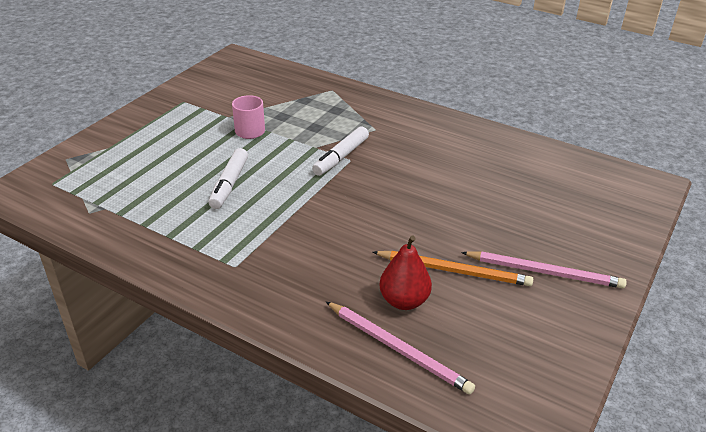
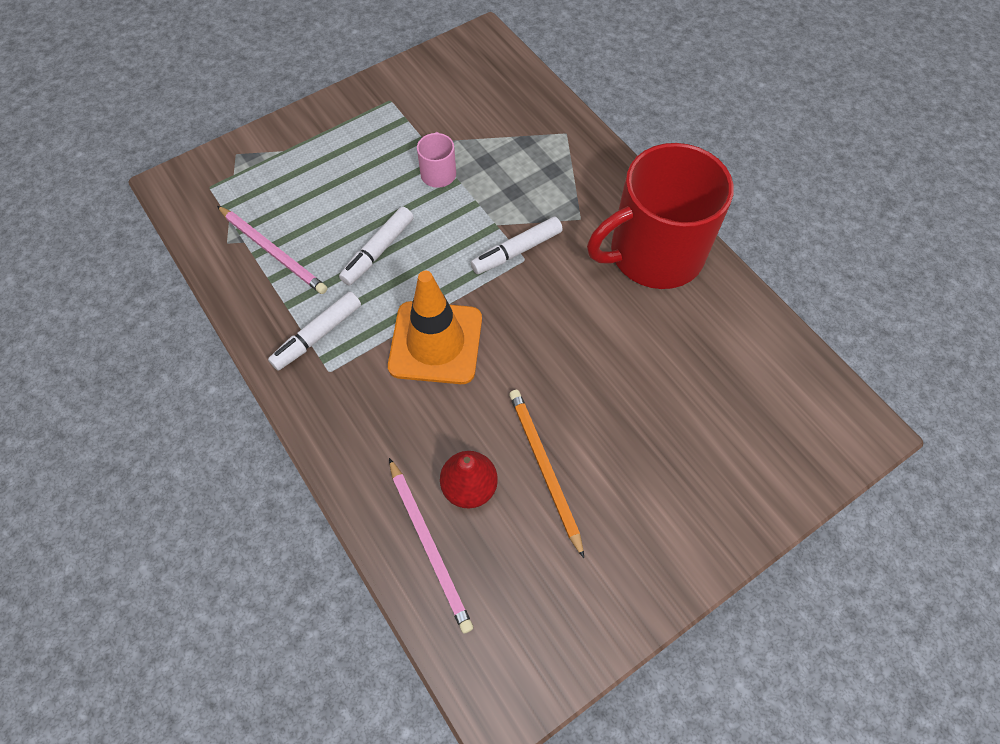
camera: 25 degrees right, 25 degrees up
(210, 247) = (317, 335): none -> white marker
(314, 224) = (435, 343): none -> orange traffic cone
(441, 134) = (654, 253): none -> red mug
(454, 271) = (544, 468): orange pencil -> orange pencil turned 150 degrees counterclockwise
(544, 272) = (642, 511): pink pencil -> pink pencil (273, 252)

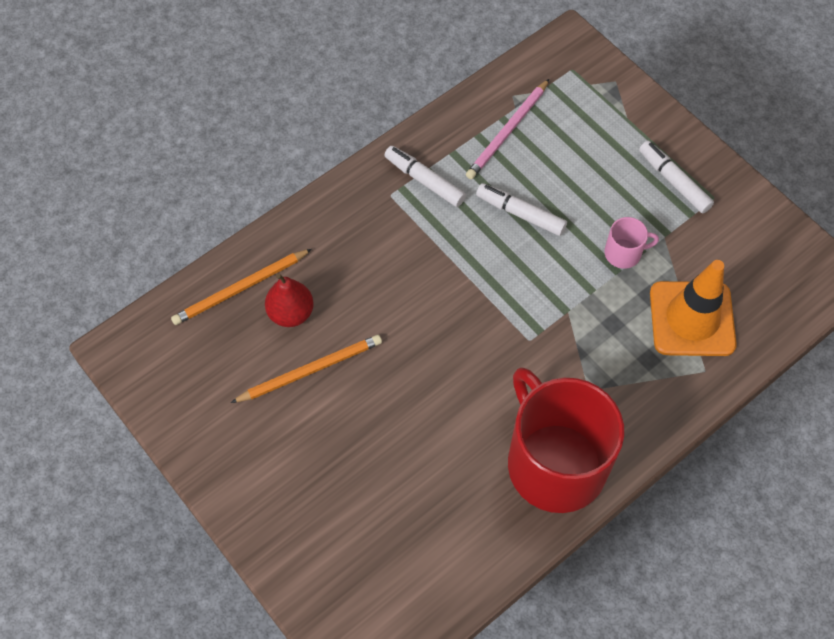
camera: 85 degrees right, 0 degrees up
(429, 545) = (240, 289): pink pencil -> orange pencil
(435, 343) = (426, 272): orange traffic cone -> orange traffic cone (692, 319)
(516, 251) = (538, 332): white marker -> white marker (673, 181)

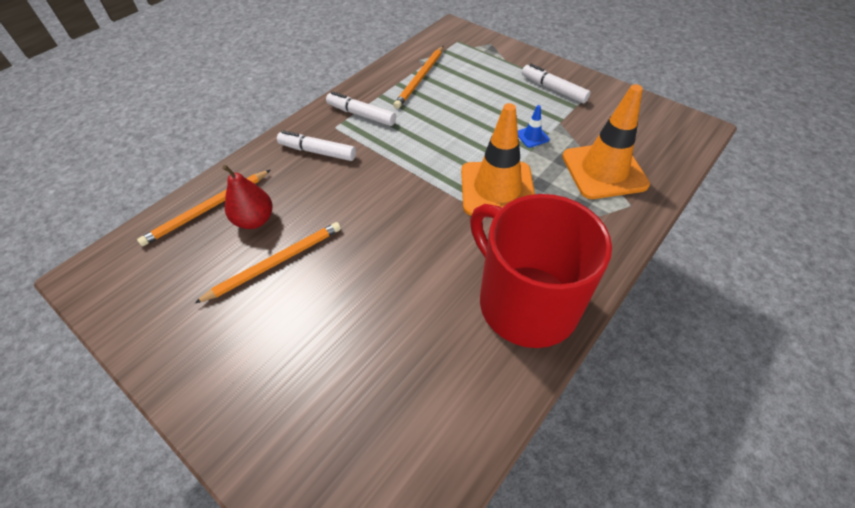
camera: 10 degrees left, 10 degrees down
(507, 132) = (420, 79): pink pencil -> orange pencil
(520, 214) = (442, 124): white marker -> white marker (317, 152)
(562, 321) = (497, 189): none -> orange traffic cone
(623, 253) = (532, 136): pink mug -> blue traffic cone

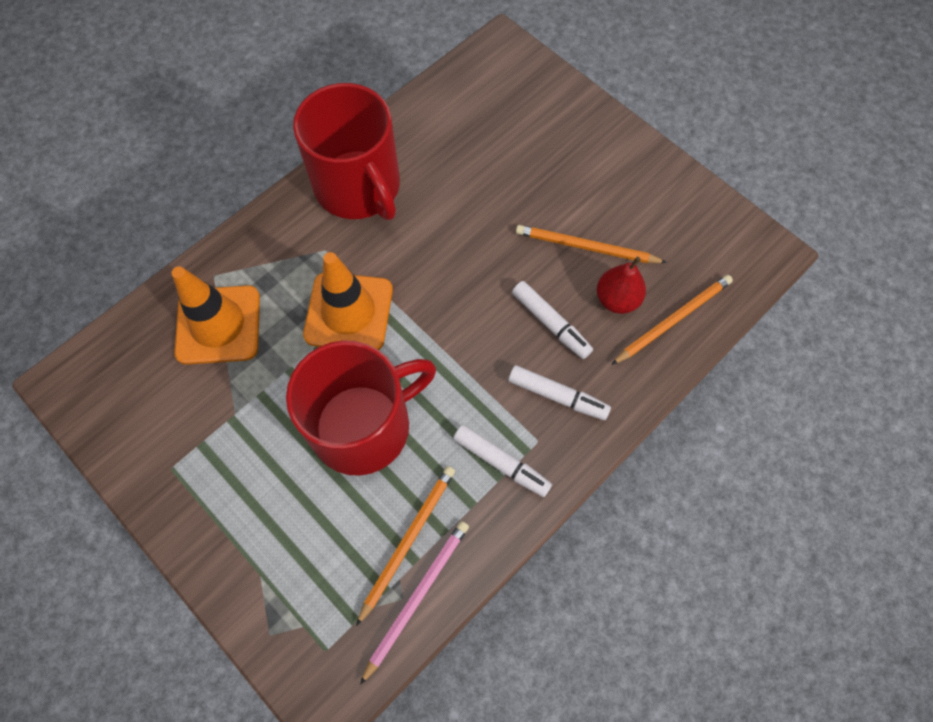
camera: 175 degrees left, 15 degrees up
(276, 263) = (586, 247): orange pencil -> orange pencil turned 45 degrees clockwise
(410, 60) = (417, 597): none -> pink pencil
(463, 124) = (363, 426): none -> red mug
(532, 136) = (280, 391): blue traffic cone -> none
(553, 89) = (214, 486): white marker -> white marker (551, 323)

